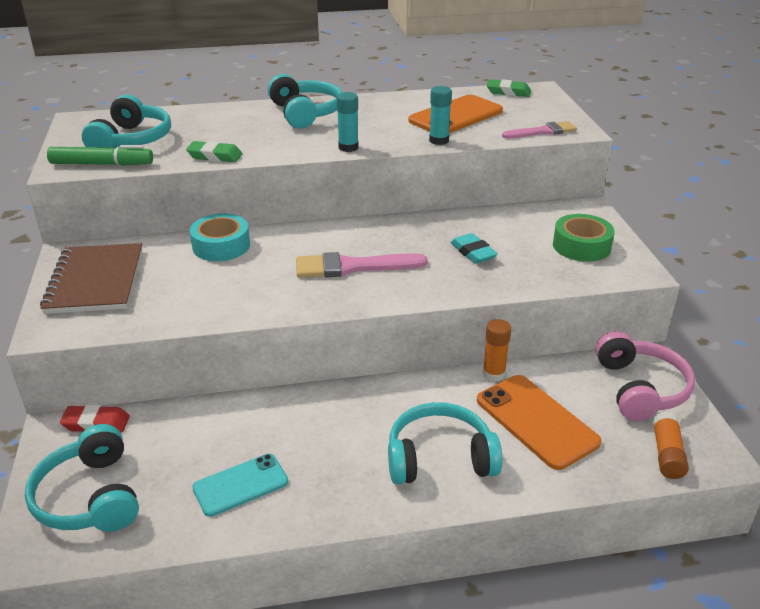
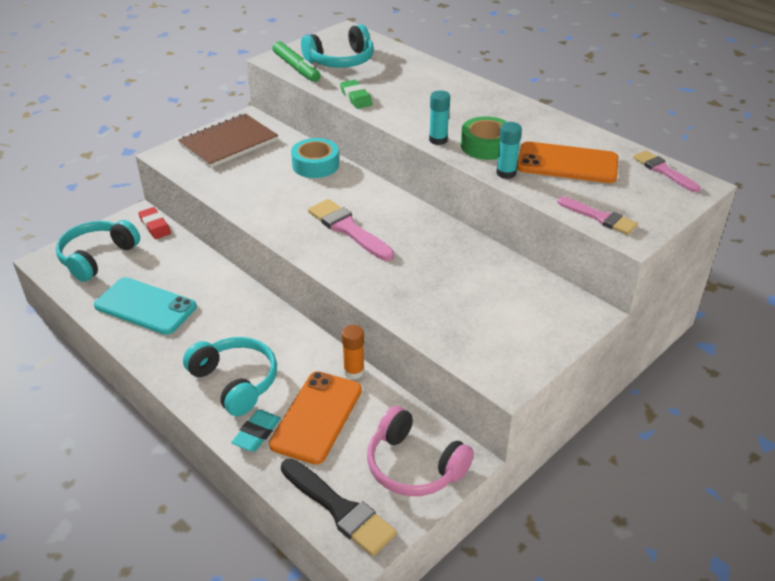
camera: 55 degrees right, 5 degrees up
(240, 485) = (145, 306): turquoise phone -> turquoise phone, size x1.51
(305, 113) = (473, 99): turquoise headphones -> none
(473, 252) = (432, 276): turquoise eraser -> turquoise eraser (257, 433)
(508, 92) = (663, 170): green eraser -> pink brush
(581, 246) = (511, 332): green tape -> green tape (486, 146)
(640, 388) = (414, 466): pink headphones -> pink headphones turned 75 degrees clockwise
(667, 454) = (340, 509): orange glue stick -> black brush

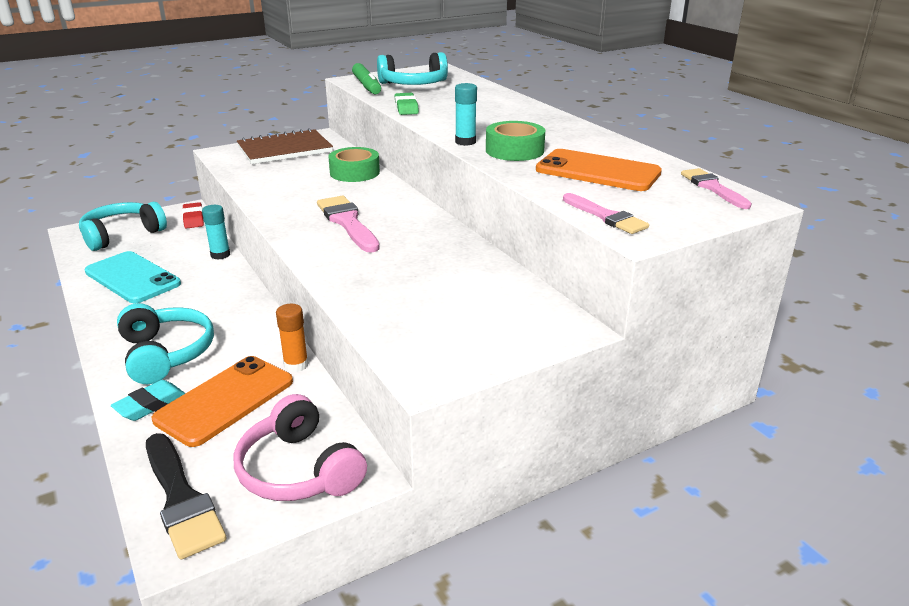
camera: 15 degrees right, 10 degrees down
(315, 165) = (354, 172): turquoise tape -> green tape
(506, 173) = (520, 172): turquoise glue stick -> turquoise glue stick (220, 255)

